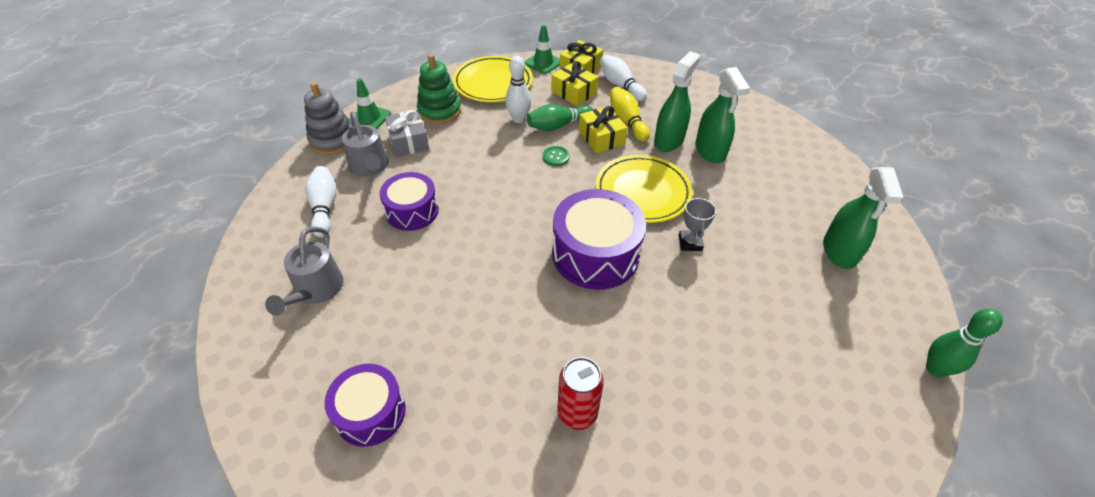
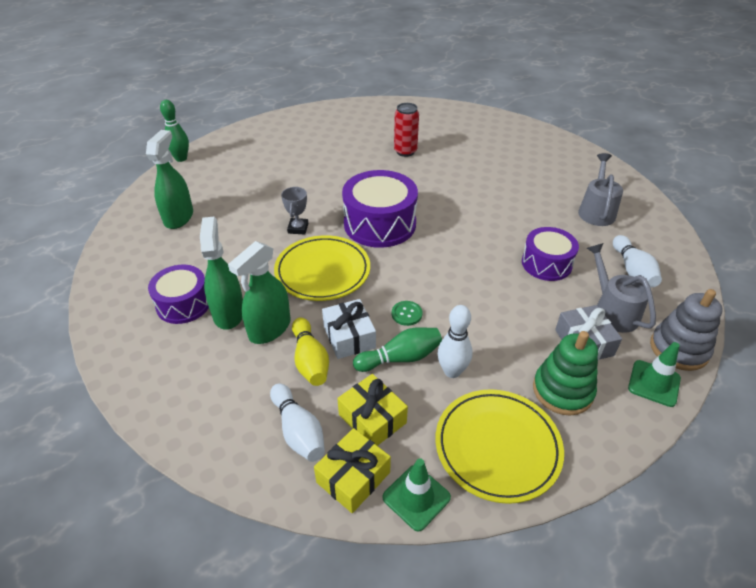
camera: 175 degrees left, 5 degrees down
(370, 413) = (525, 156): purple drum -> purple drum (183, 304)
(601, 138) = (349, 337): yellow gift -> white gift

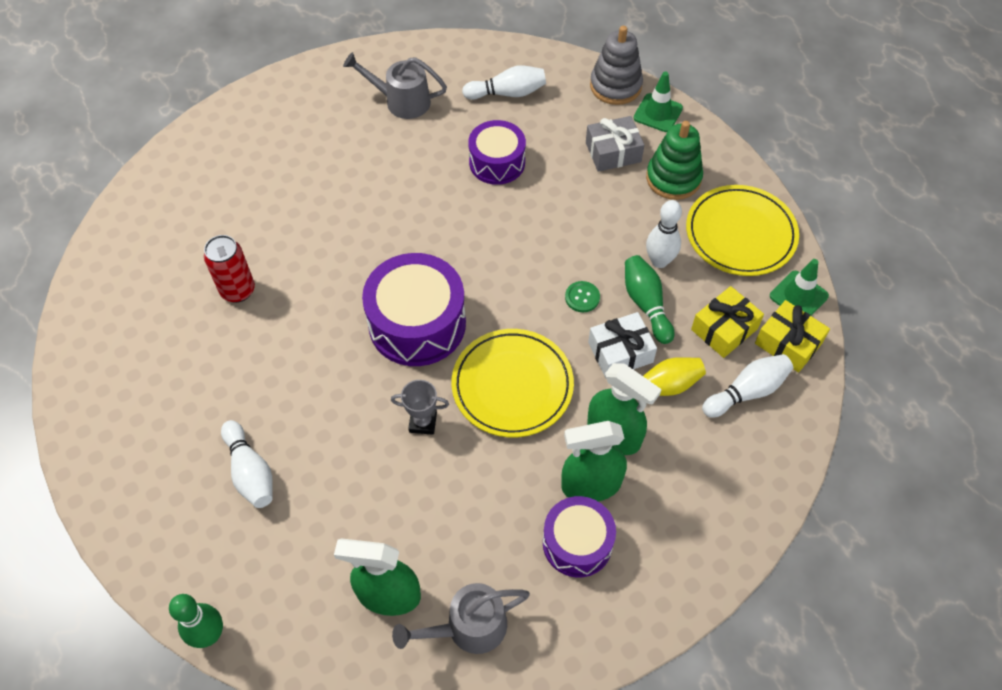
camera: 90 degrees left, 15 degrees up
(275, 164) = (250, 472): none -> white bowling pin
(612, 310) = (568, 122): grey watering can -> grey watering can (468, 627)

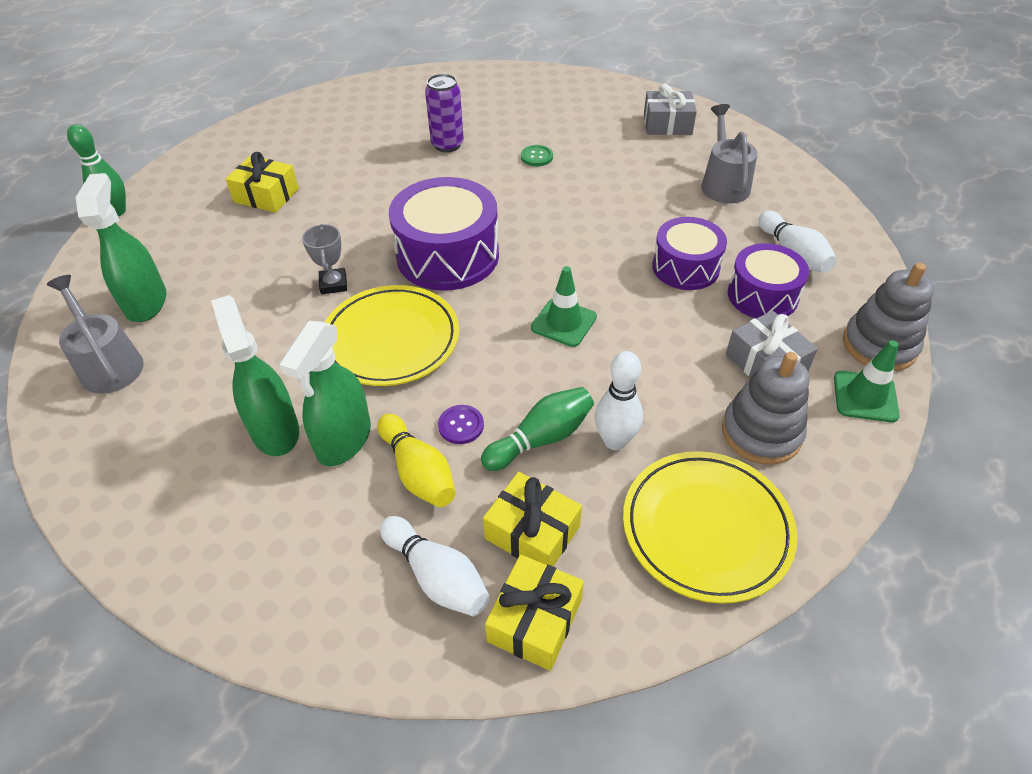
camera: 75 degrees right, 10 degrees down
(238, 290) = (447, 145): red can -> purple can
(250, 472) = (266, 195): white bowling pin -> yellow gift
(293, 108) = (667, 124): none -> grey gift
(577, 543) = (201, 432): purple drum -> purple drum (762, 295)
(582, 297) = (528, 375): green button -> green button (536, 157)
(620, 352) = (461, 425): white gift -> purple button
(673, 178) = (761, 433): green stacking toy -> grey stacking toy
(798, 296) = (627, 624): green traffic cone -> green traffic cone (563, 322)

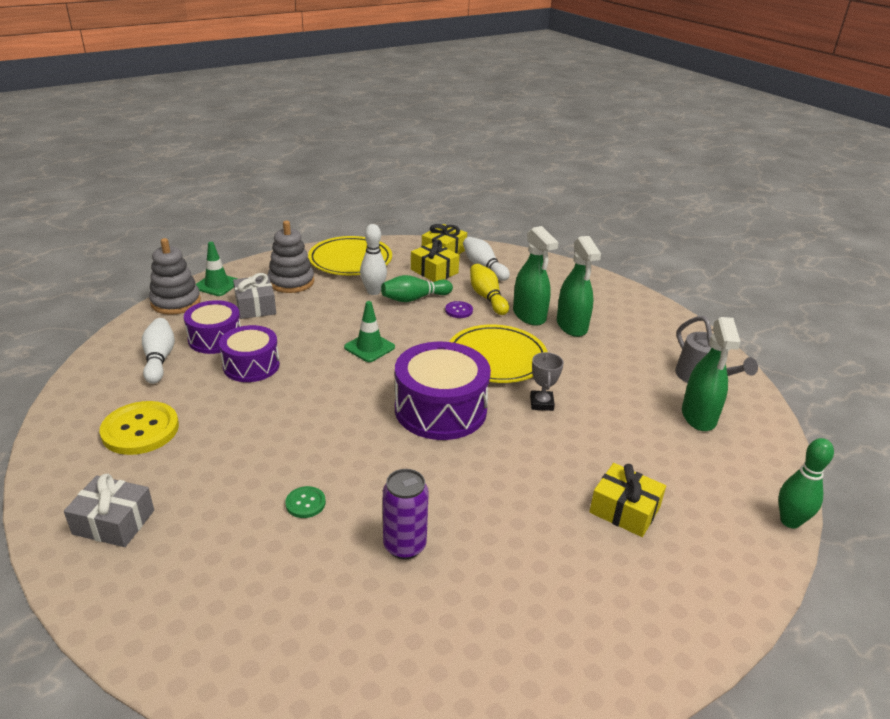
camera: 170 degrees left, 15 degrees down
(344, 440) = (529, 315): green spray bottle -> green spray bottle turned 120 degrees clockwise
(723, 183) = (140, 430): grey watering can -> yellow button

